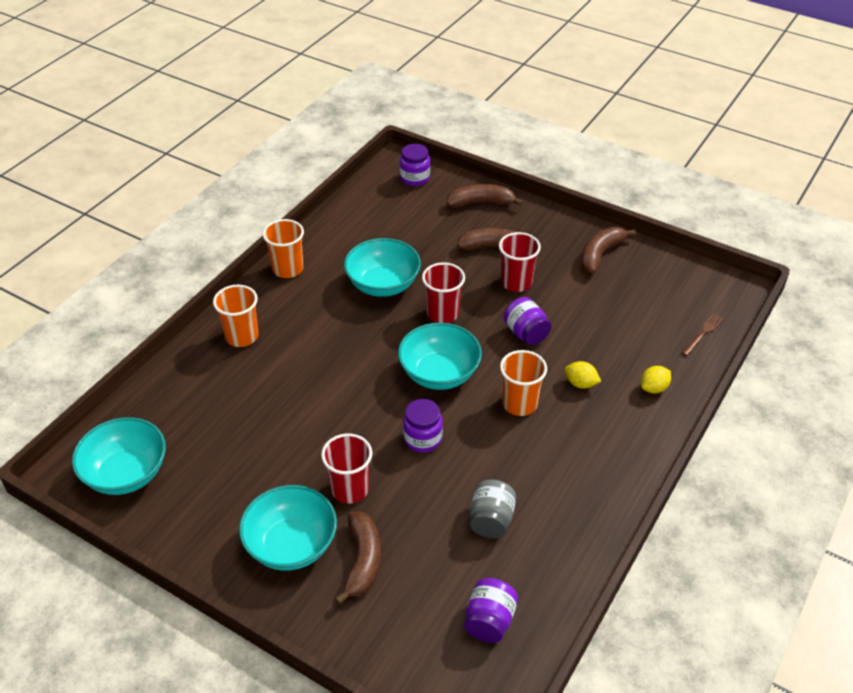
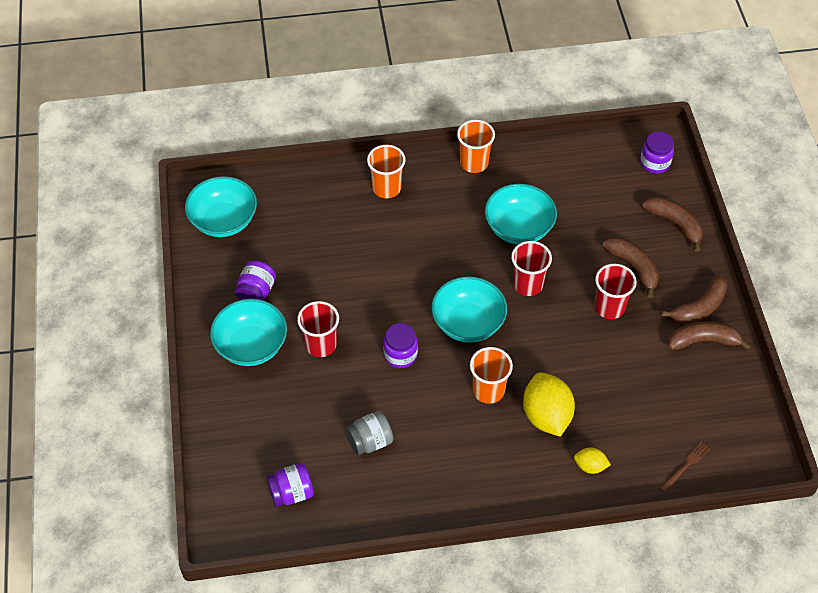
camera: 50 degrees right, 10 degrees up
(362, 561) = (274, 392): brown banana -> brown banana (699, 307)
(526, 333) = (562, 348): purple jar -> purple jar (256, 292)
(580, 383) = (546, 416): yellow lemon -> yellow lemon, size x2.00
(703, 333) = (686, 465): brown fork -> brown fork turned 45 degrees counterclockwise

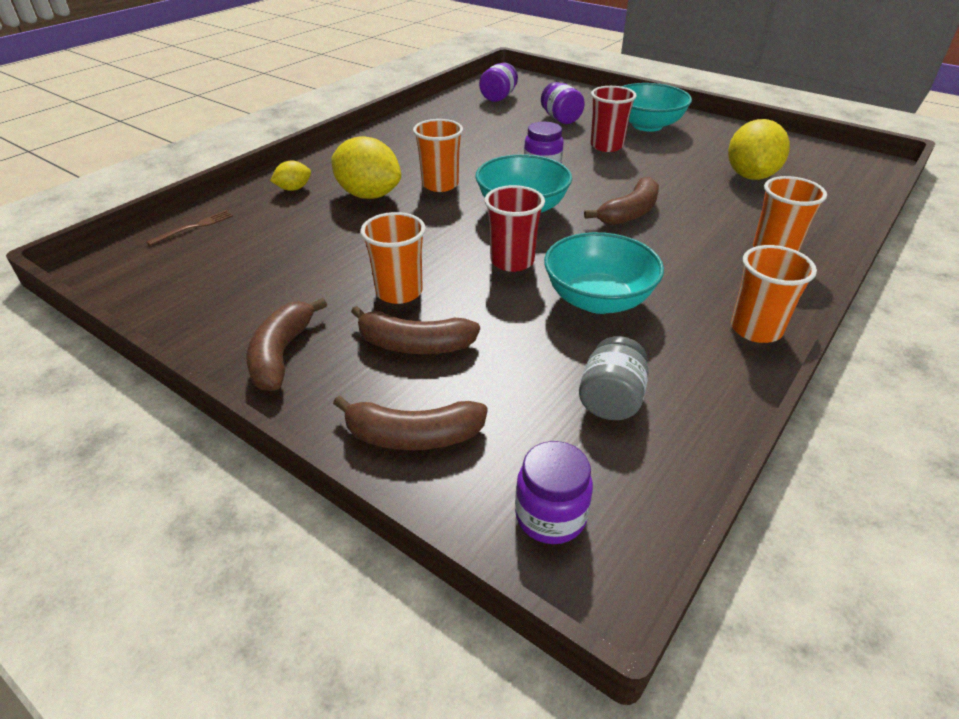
camera: 135 degrees right, 15 degrees down
(224, 221) = (816, 161): turquoise bowl -> none
(256, 292) = (704, 144): purple jar -> purple jar (560, 119)
(290, 241) = (750, 176): none -> yellow lemon
(370, 441) = (487, 129): grey jar -> grey jar (610, 400)
(609, 307) = (399, 292): red cup -> orange cup
(686, 465) = (194, 227): brown fork -> brown fork turned 135 degrees counterclockwise
(703, 341) = (248, 324): brown banana -> brown banana (629, 213)

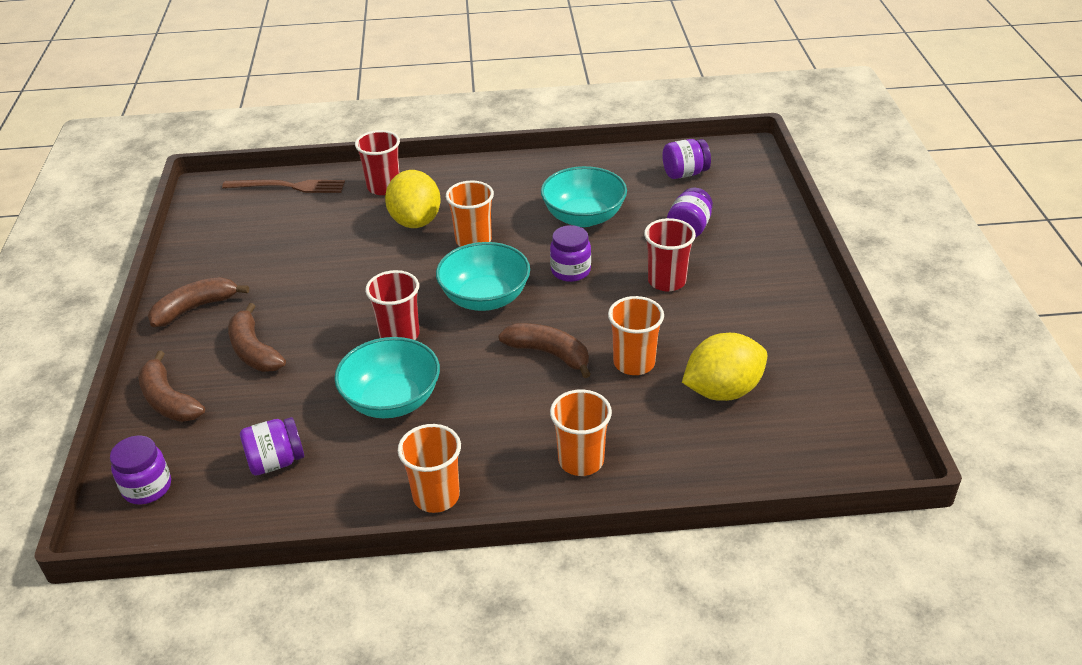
camera: 50 degrees right, 0 degrees up
(194, 227) = (288, 186): brown fork -> brown fork, size x1.71
(294, 189) = (384, 187): yellow lemon -> red cup
(399, 292) = (305, 310): orange cup -> orange cup (634, 363)
(610, 400) = (276, 462): grey jar -> purple jar
(629, 213) = (549, 354): brown banana -> brown banana turned 150 degrees counterclockwise
(647, 125) = (752, 281): turquoise bowl -> turquoise bowl (583, 217)

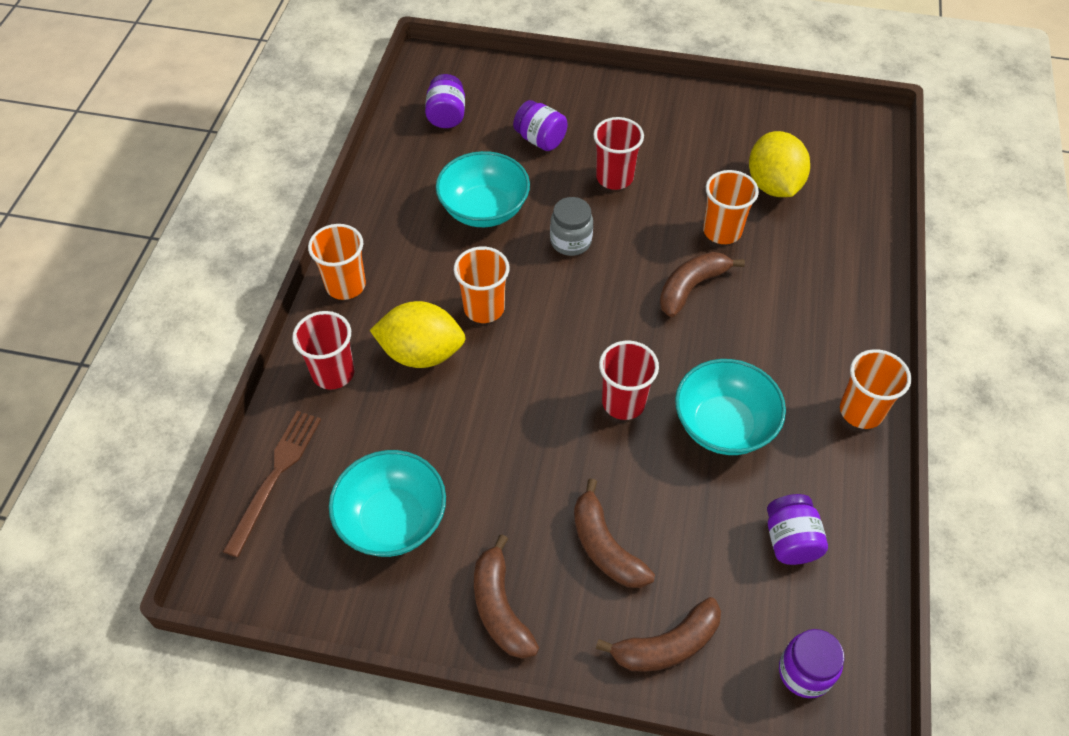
camera: 75 degrees left, 15 degrees up
(254, 351) = (605, 547): brown banana -> brown banana turned 75 degrees clockwise
(485, 298) = (588, 318): turquoise bowl -> turquoise bowl (392, 520)
(570, 271) = (570, 241): purple jar -> grey jar
(581, 460) = (836, 298): orange cup -> orange cup (345, 285)

